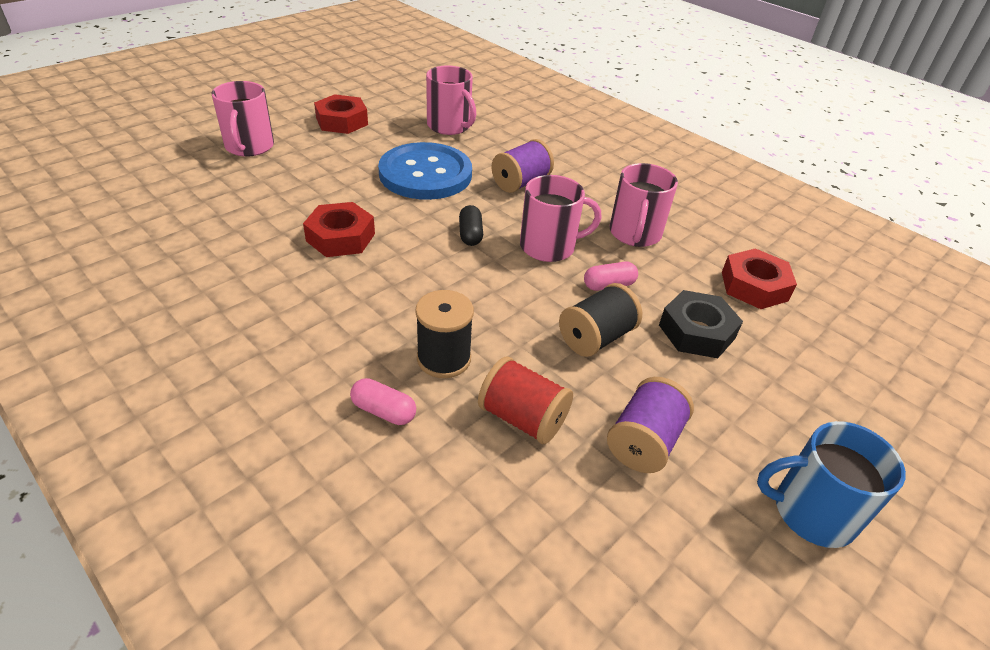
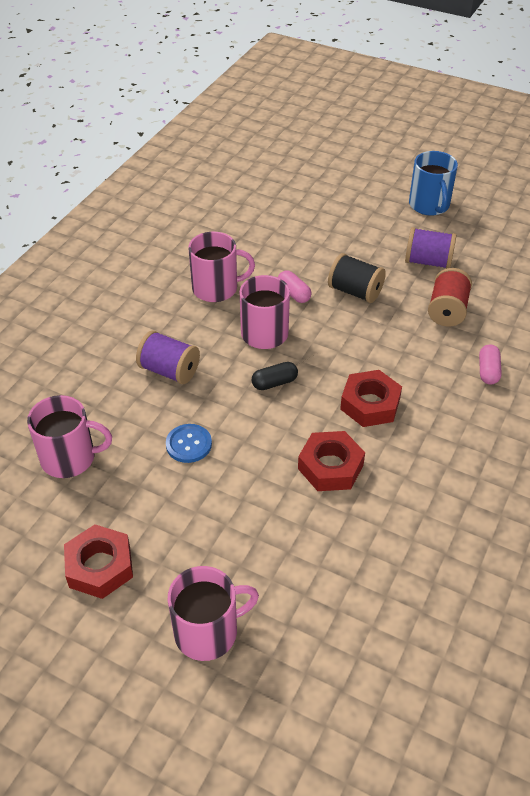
camera: 105 degrees left, 5 degrees up
(425, 174) = (188, 444): blue button -> blue button, size x0.45
(444, 359) = (425, 357): black spool -> none
(449, 126) = (69, 458): pink mug -> pink mug turned 60 degrees clockwise
(696, 331) = (318, 249): black nut -> none
(754, 286) = (250, 226): red nut -> red nut (370, 404)

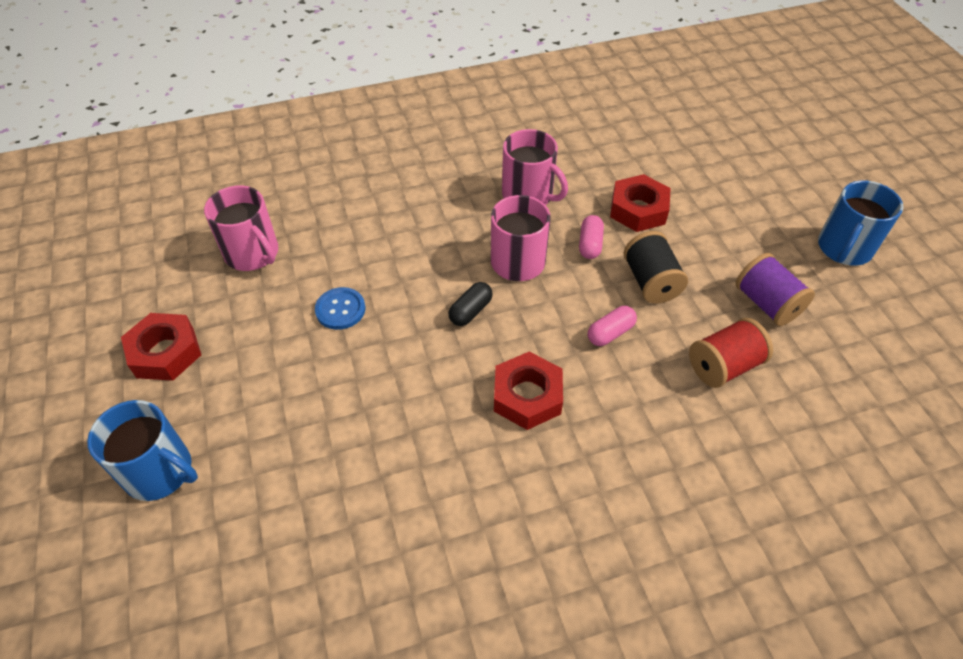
camera: 45 degrees right, 5 degrees up
(169, 371) = (404, 238): purple spool -> none
(208, 631) = (160, 471): pink mug -> blue mug
(274, 383) = (470, 311): black capsule -> black capsule turned 75 degrees counterclockwise
(330, 466) = (420, 422): red nut -> red nut (638, 209)
(488, 371) = (688, 459): pink capsule -> pink capsule (610, 333)

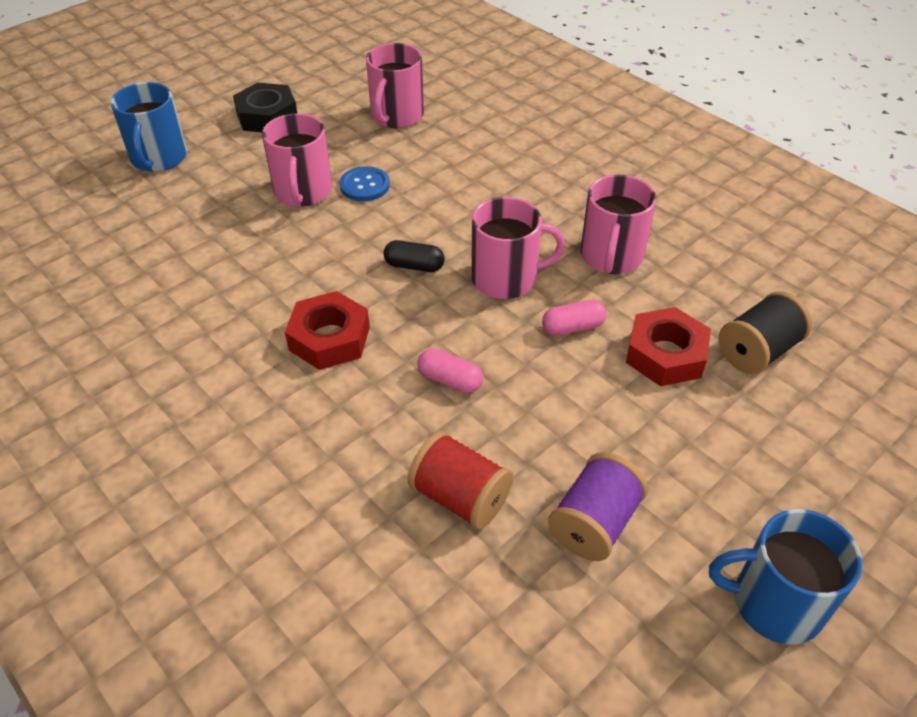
camera: 65 degrees right, 5 degrees down
(165, 352) = (267, 116): red nut -> black nut
(315, 358) = (303, 191): none -> pink mug
(650, 282) = (551, 396): black spool -> black spool (757, 351)

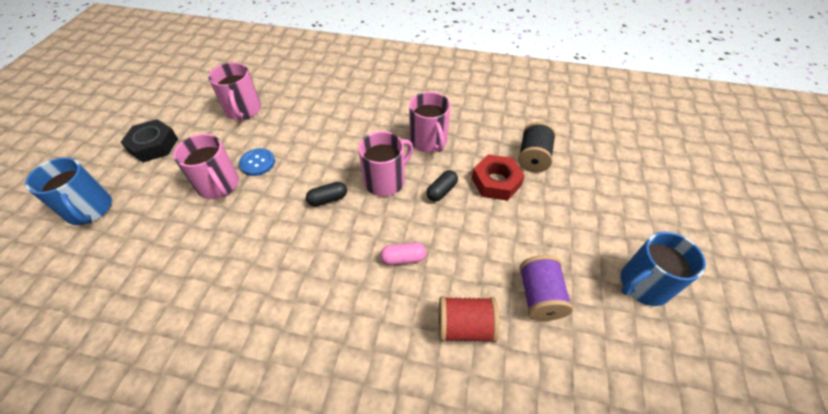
camera: 35 degrees left, 5 degrees up
(329, 338) = (312, 273): red nut -> none
(572, 327) = (441, 191): pink capsule -> black capsule

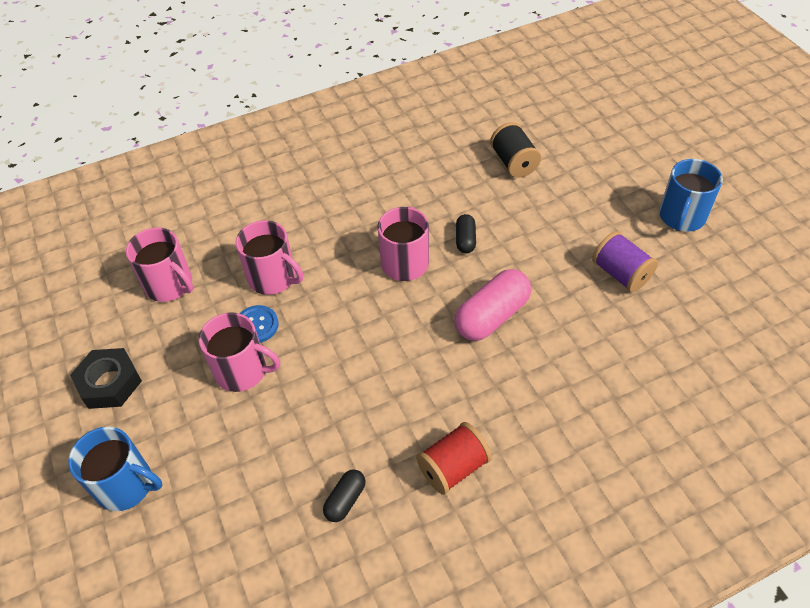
camera: 35 degrees left, 0 degrees up
(328, 199) = (370, 312): black capsule -> black capsule (345, 500)
(403, 258) = (492, 316): pink capsule -> pink capsule, size x1.90
(428, 141) = (406, 201): pink mug -> pink mug (273, 278)
(465, 326) = (589, 332): red spool -> red spool (453, 468)
(496, 182) = (503, 203): red nut -> none

